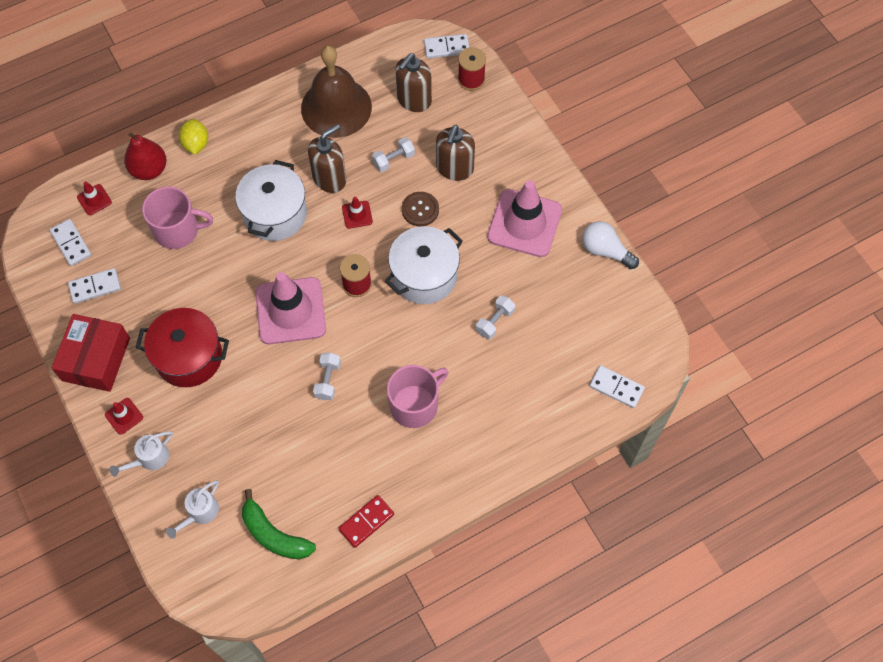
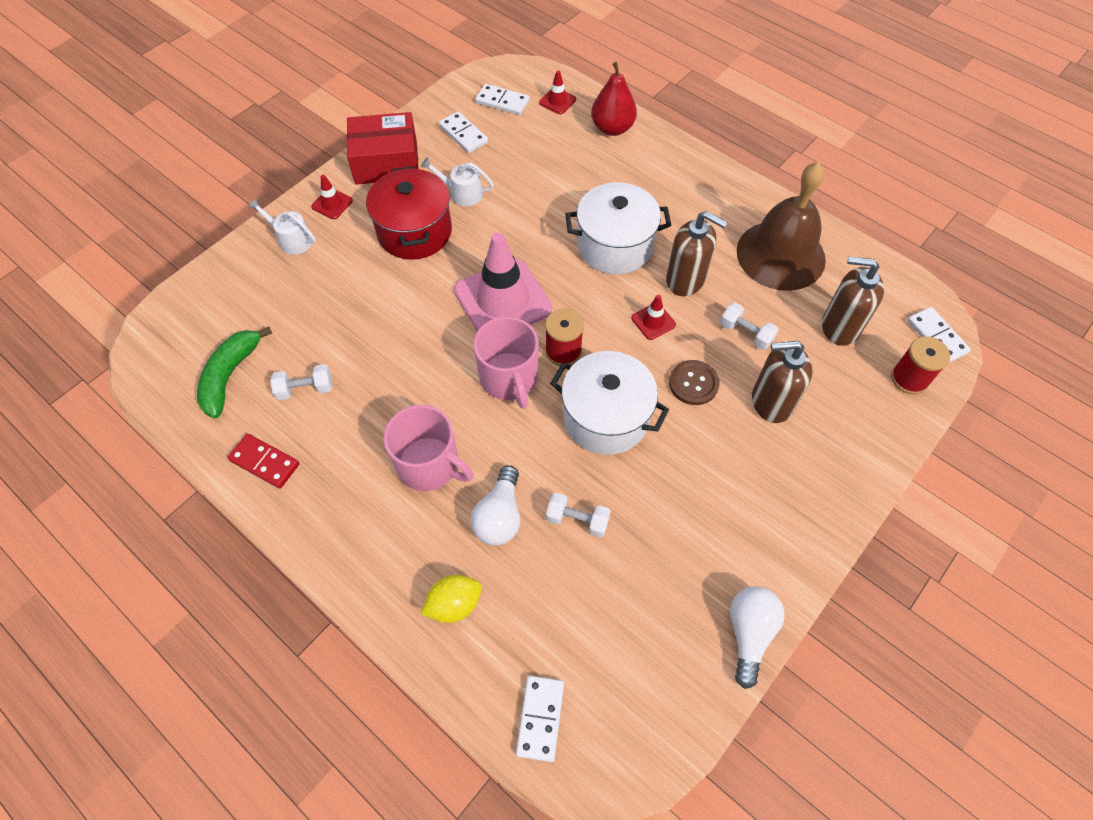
camera: 70 degrees right, 5 degrees down
(71, 243) = (502, 102): white domino -> white domino turned 75 degrees clockwise
(178, 230) = (555, 173): pink mug -> pink mug (509, 378)
(196, 144) = (662, 153): yellow lemon -> yellow lemon (454, 604)
(200, 512) = (242, 301): white watering can -> white watering can (462, 193)
(328, 380) = (431, 363): white dumbbell -> white dumbbell (305, 389)
(473, 369) = (499, 516): none -> white light bulb
(524, 223) = (737, 510): pink traffic cone -> none

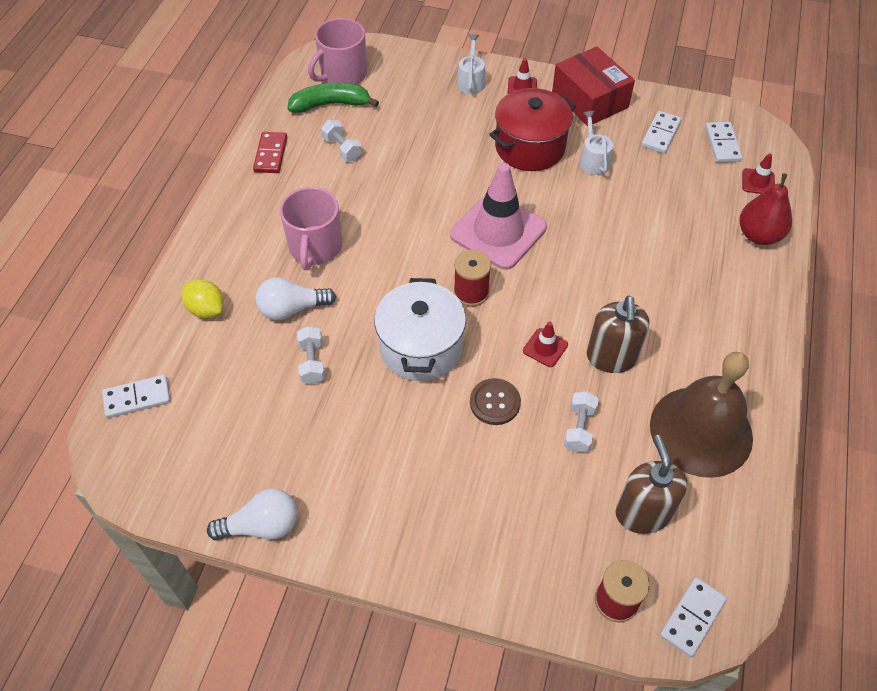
camera: 65 degrees right, 5 degrees down
(509, 378) = (422, 266): pink mug -> pink mug (342, 74)
(615, 246) = (613, 288): white pot -> none
(771, 402) = (511, 474): brown soap dispenser -> none

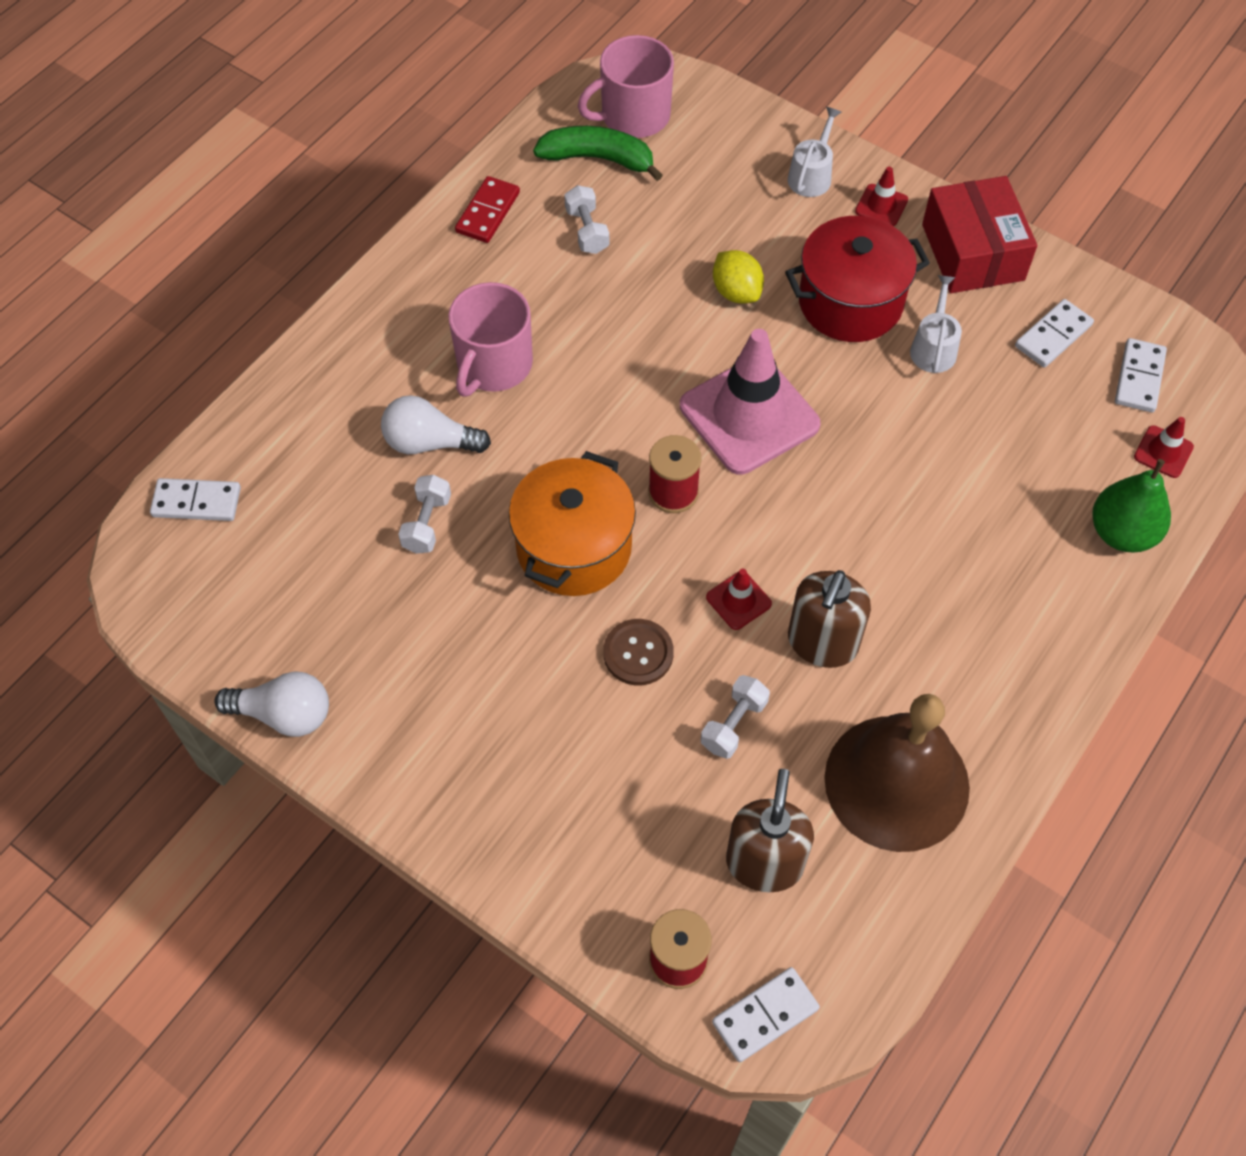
camera: 20 degrees right, 5 degrees up
(206, 309) = (322, 410): yellow lemon -> yellow lemon (736, 292)
(421, 347) = (574, 547): white pot -> orange pot
(758, 235) = (1122, 533): red pear -> green pear

